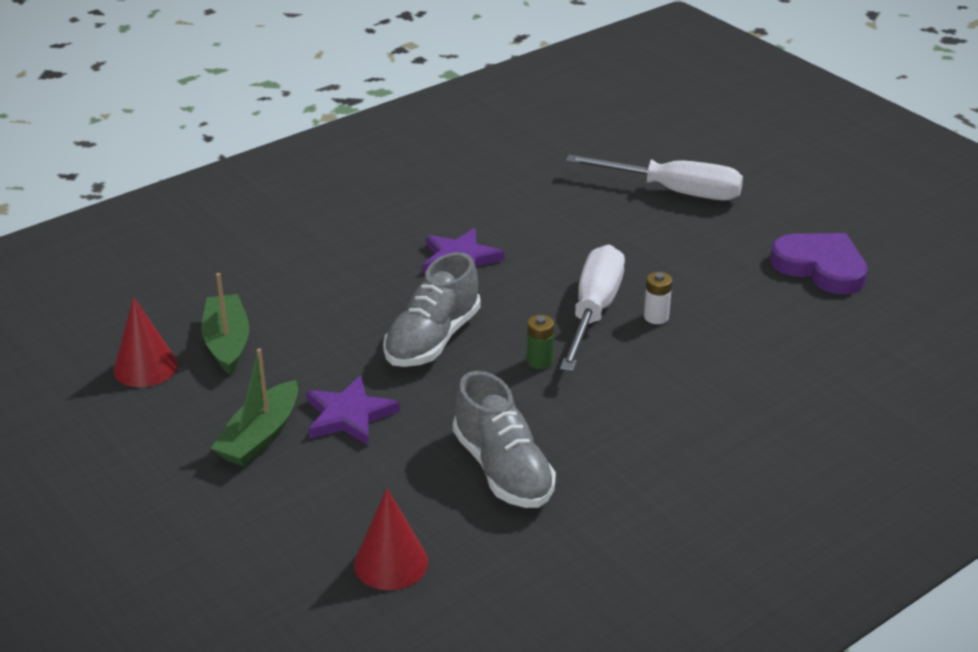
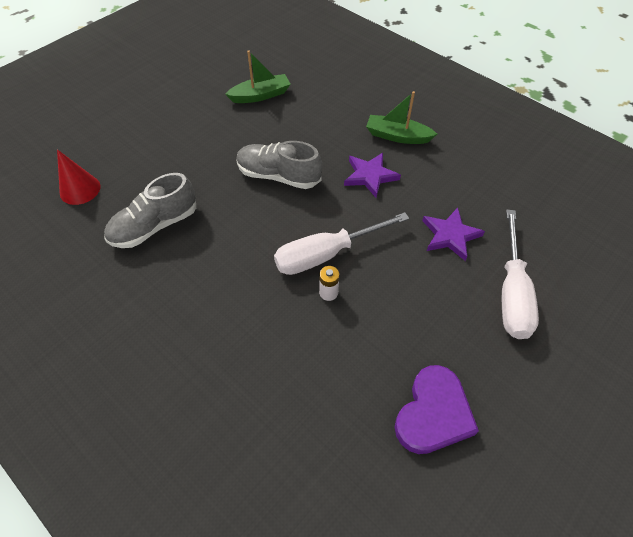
camera: 80 degrees right, 20 degrees up
(145, 367) = (235, 73): red cone -> none
(260, 436) = (182, 123): green boat -> green boat (397, 136)
(349, 415) = (201, 152): purple star -> purple star (450, 235)
(539, 361) = (264, 231): green battery -> none
(593, 312) = (326, 254): white screwdriver -> white screwdriver turned 150 degrees clockwise

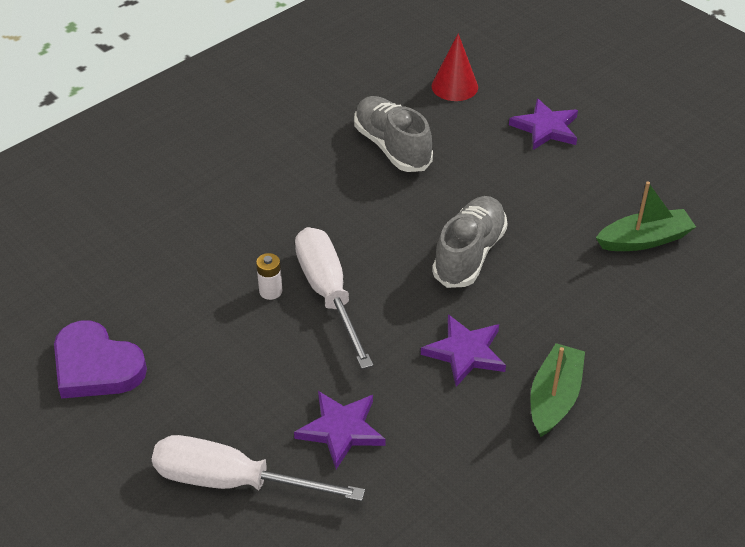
camera: 95 degrees right, 10 degrees down
(143, 137) = (546, 128): none -> purple star
(260, 95) = (644, 240): green boat -> green boat turned 90 degrees counterclockwise

